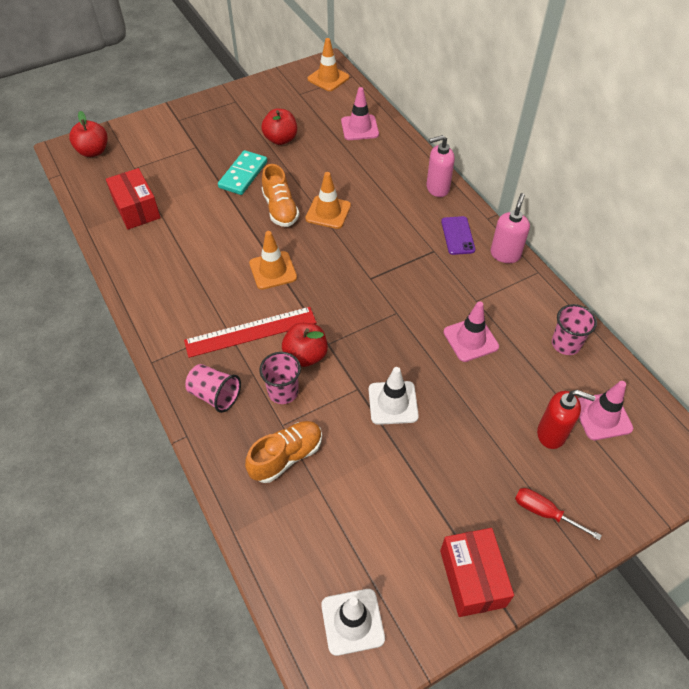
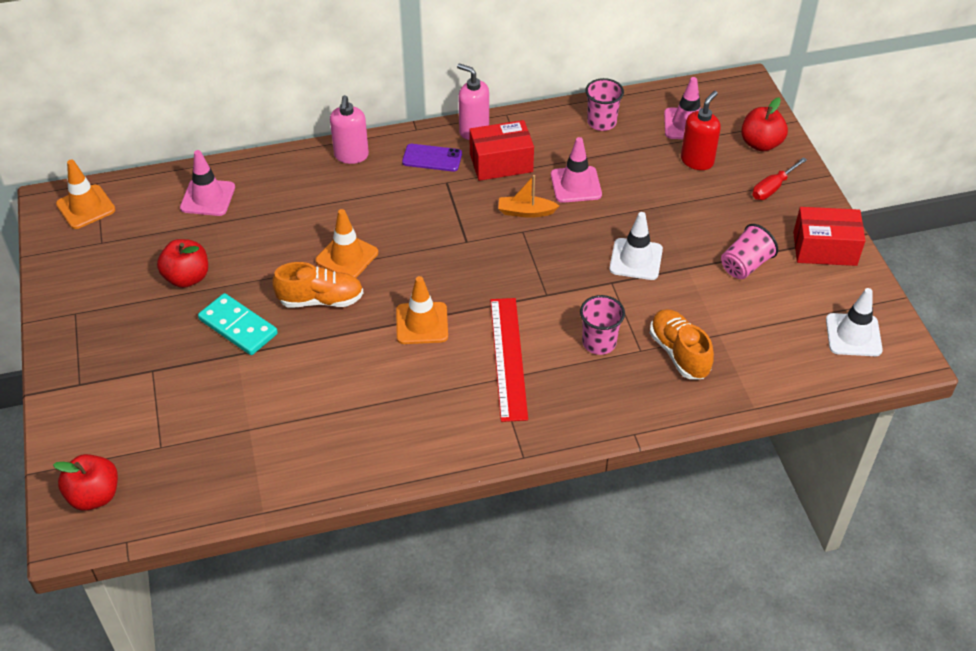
camera: 75 degrees left, 5 degrees down
(136, 209) = (250, 451): red box -> red box (501, 163)
(215, 395) = (587, 402): pink cup -> pink cup (745, 265)
(305, 355) = (556, 315): red apple -> red apple (760, 144)
(420, 310) = (526, 212): none -> orange boat

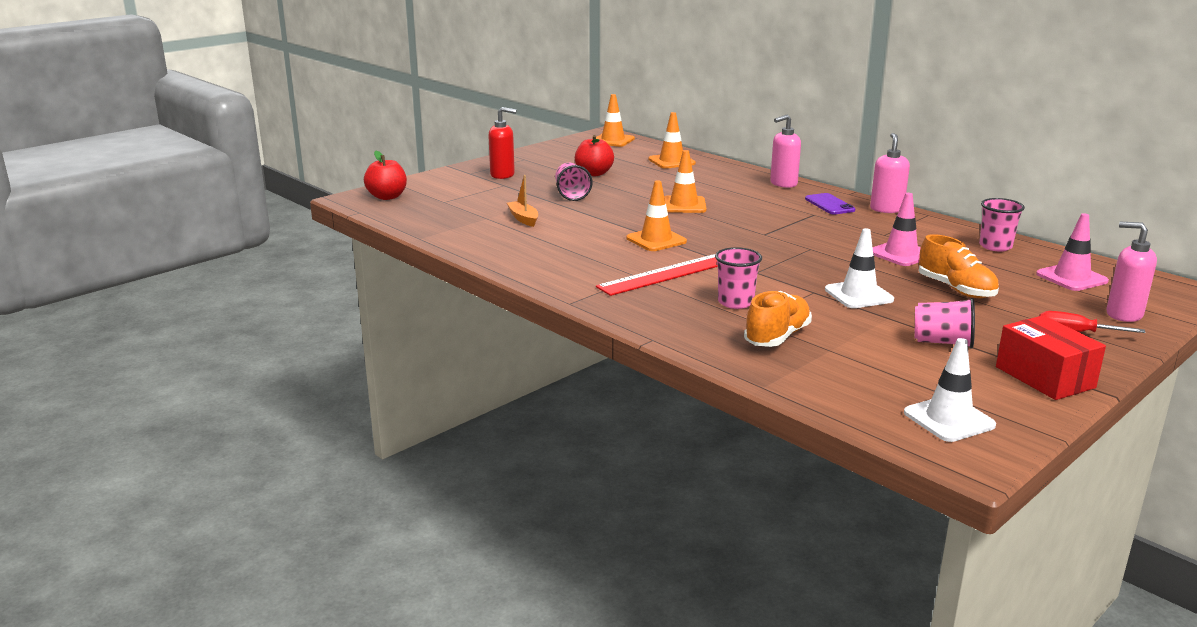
camera: 60 degrees right, 25 degrees down
(208, 197) = (671, 161): pink traffic cone -> orange traffic cone
(238, 327) = (572, 194): turquoise domino -> pink cup
(321, 300) = (630, 208): orange shoe -> orange shoe (956, 289)
(501, 163) = (870, 225): red box -> none
(526, 212) = (834, 244): orange boat -> orange boat (523, 219)
(697, 161) = (1034, 292): red soap dispenser -> red soap dispenser (502, 175)
(760, 144) = (1123, 314): red apple -> pink soap dispenser

